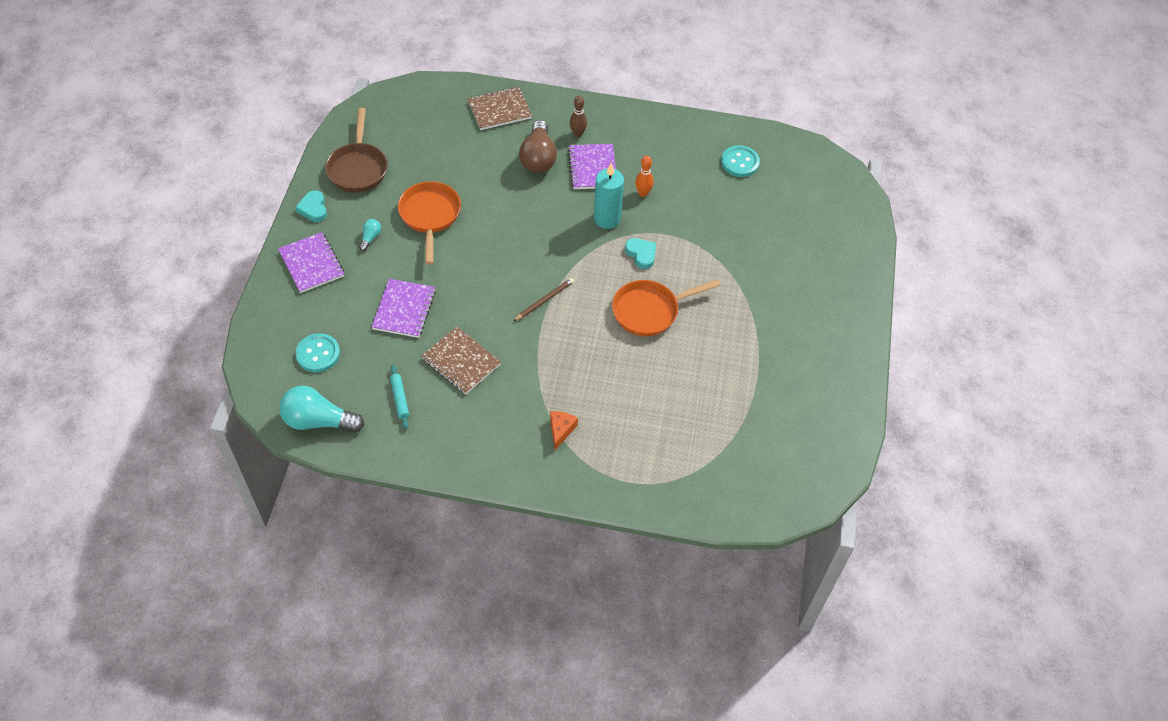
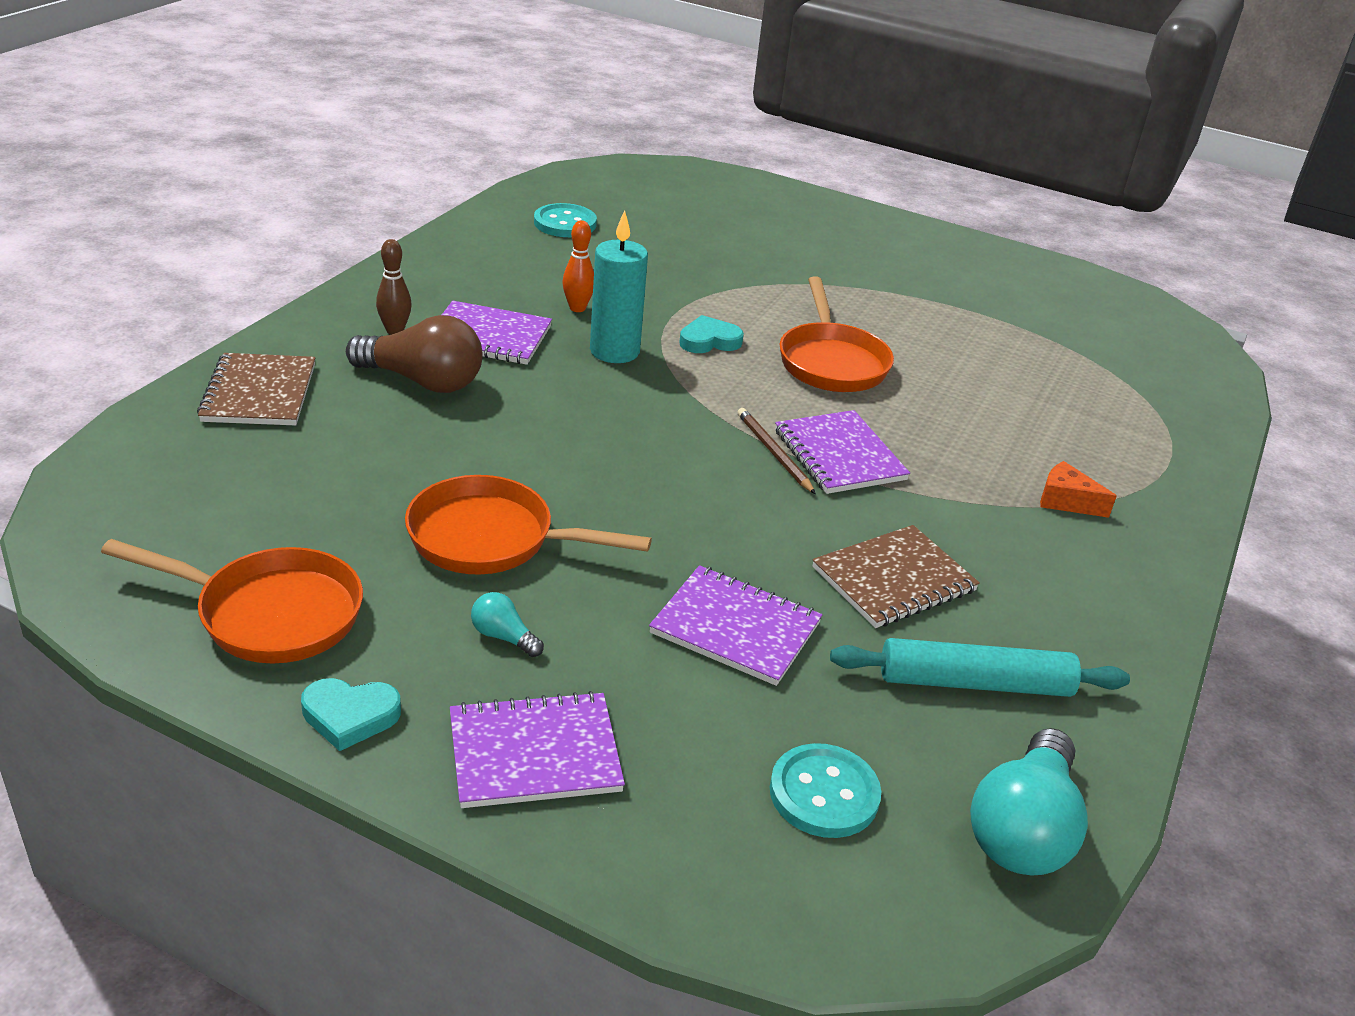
camera: 75 degrees left, 20 degrees down
(358, 168) = (270, 614): brown pan -> orange pan
(400, 399) = (974, 683): turquoise rolling pin -> turquoise rolling pin, size x1.76
(556, 327) = (839, 455): none -> purple notebook

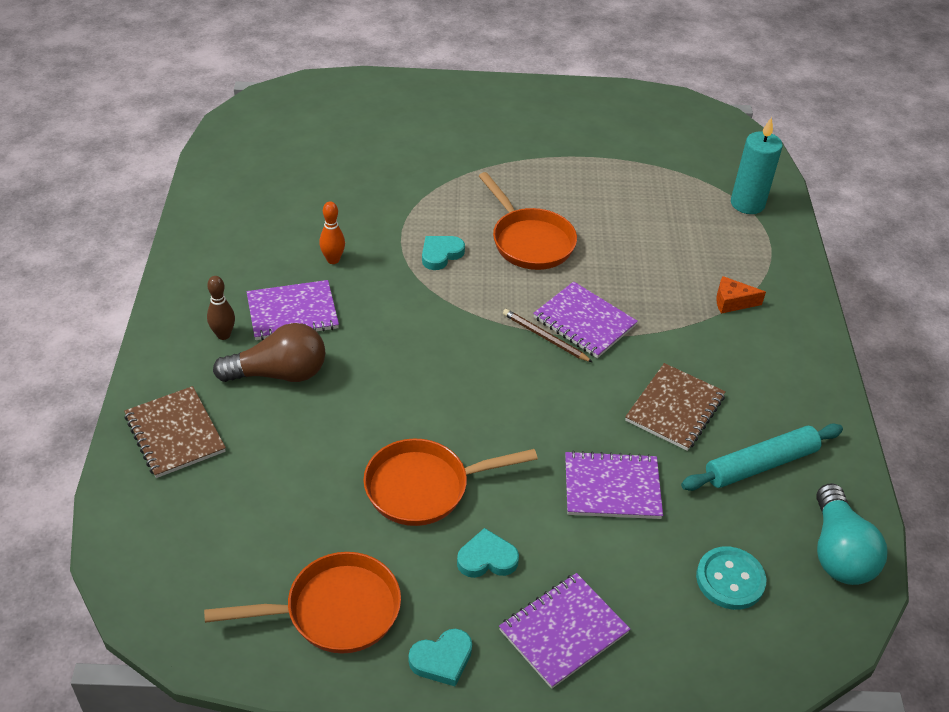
camera: 25 degrees left, 10 degrees up
(503, 637) = (487, 558): turquoise light bulb -> turquoise heart
(565, 223) = (263, 177): turquoise button -> none
(614, 351) = (386, 290): turquoise candle -> turquoise candle (747, 204)

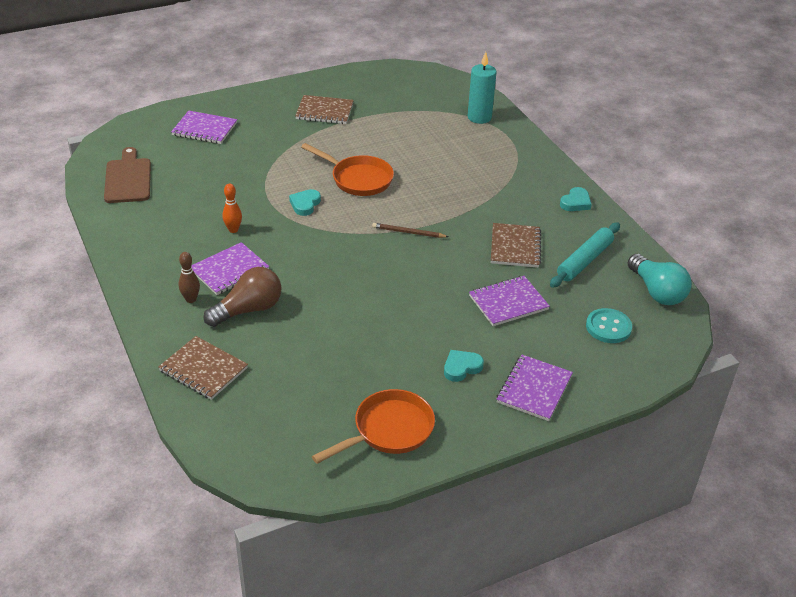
camera: 25 degrees left, 5 degrees down
(259, 154) = (128, 179): none -> brown cutting board
(424, 487) = (394, 342): orange pan -> none
(442, 659) = (474, 431): turquoise heart -> turquoise heart (575, 202)
(548, 135) = (324, 111): none -> brown notebook
(584, 322) = (426, 216): purple notebook -> purple notebook (204, 129)
(732, 302) = (508, 177): orange cheese -> none

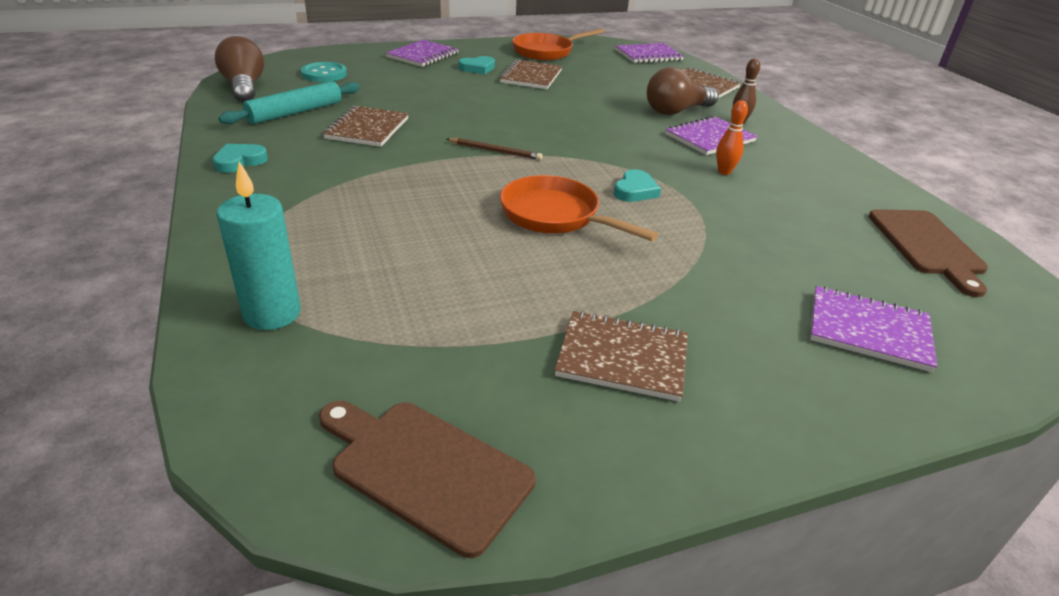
camera: 175 degrees left, 5 degrees down
(394, 78) = (425, 469): none -> brown cutting board
(398, 357) = (531, 77): none -> brown notebook
(508, 302) = (409, 94): purple notebook -> purple notebook (648, 55)
(656, 291) = (244, 87): turquoise light bulb -> brown light bulb

